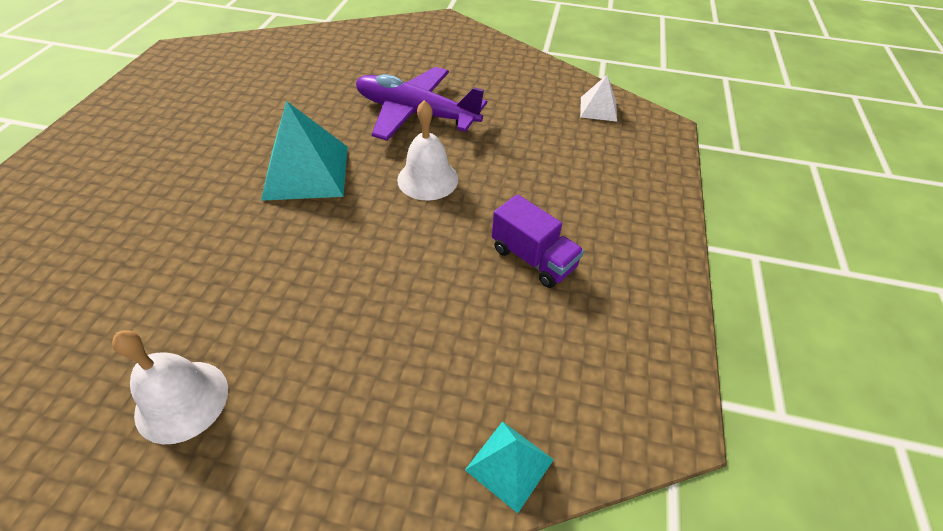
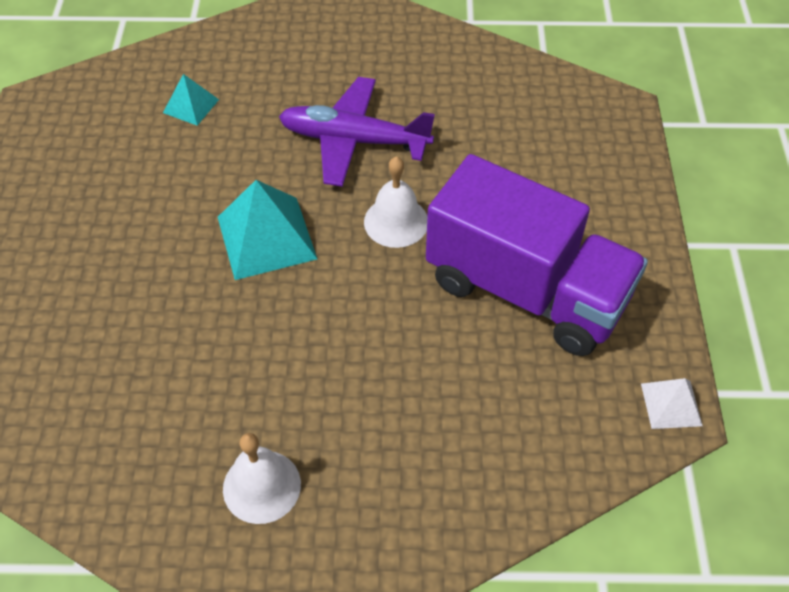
camera: 10 degrees left, 5 degrees up
(509, 464) = (556, 478): turquoise pyramid -> turquoise pyramid (191, 106)
(533, 258) = (526, 290): purple truck -> purple truck, size x2.31
(598, 109) = (550, 97): white pyramid -> white pyramid (671, 404)

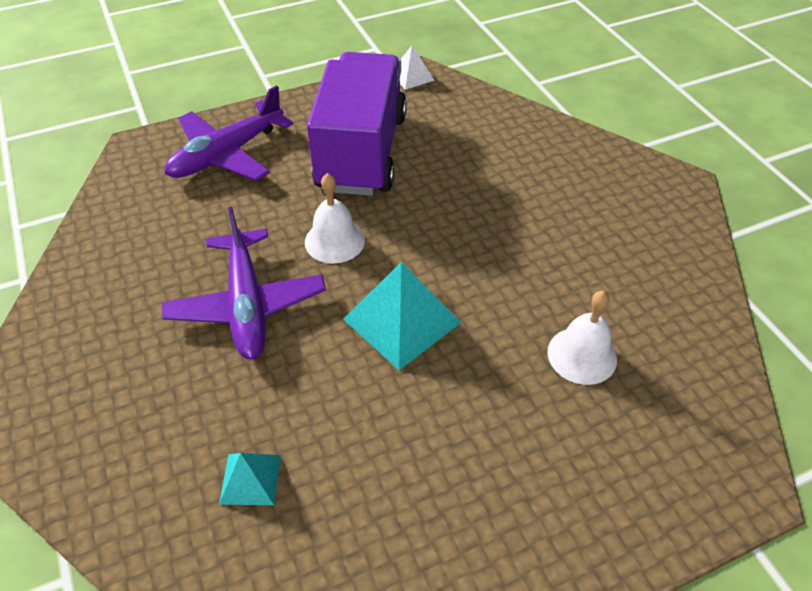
camera: 115 degrees left, 5 degrees down
(262, 486) = (613, 229): white bell -> white bell (582, 355)
(576, 173) = (226, 154): none -> purple plane

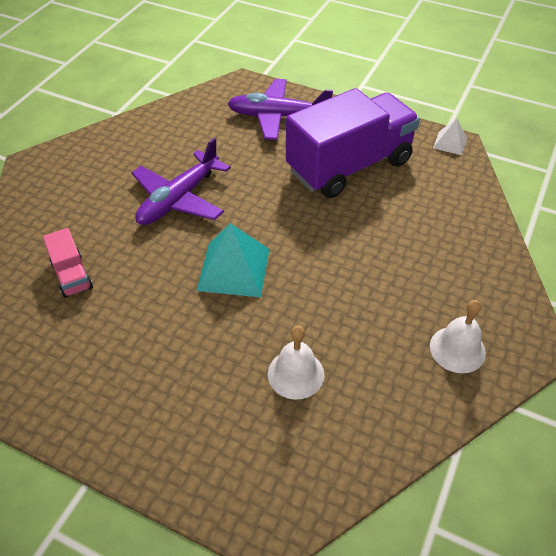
camera: 50 degrees right, 0 degrees up
(250, 479) = (72, 275): turquoise pyramid -> pink truck
(334, 241) = (263, 202): white bell -> white bell (457, 349)

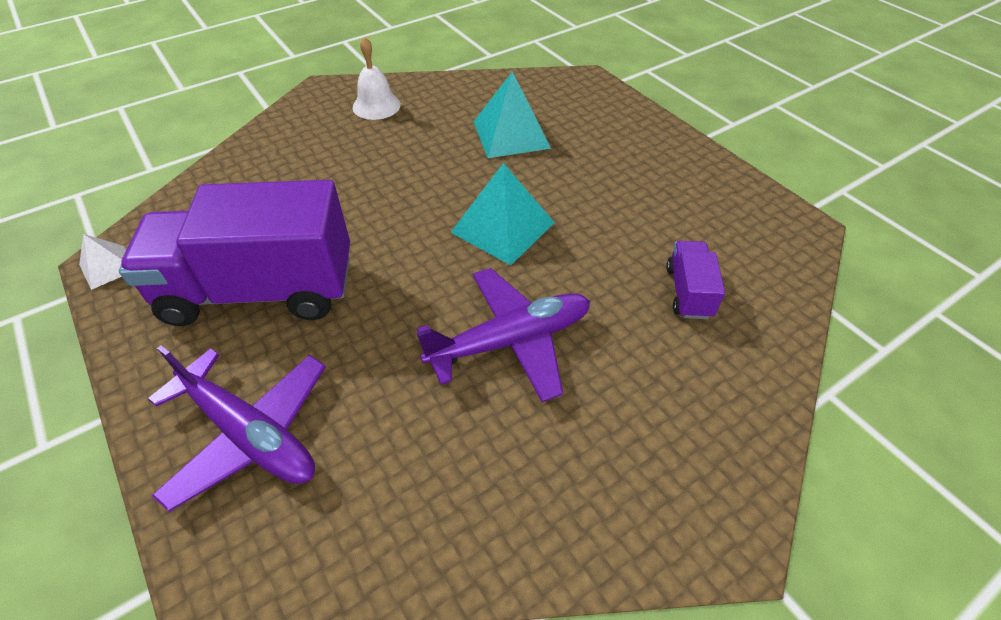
camera: 150 degrees left, 0 degrees up
(72, 275) = (688, 292): pink truck -> purple truck
(296, 374) = (511, 134): white bell -> turquoise pyramid

